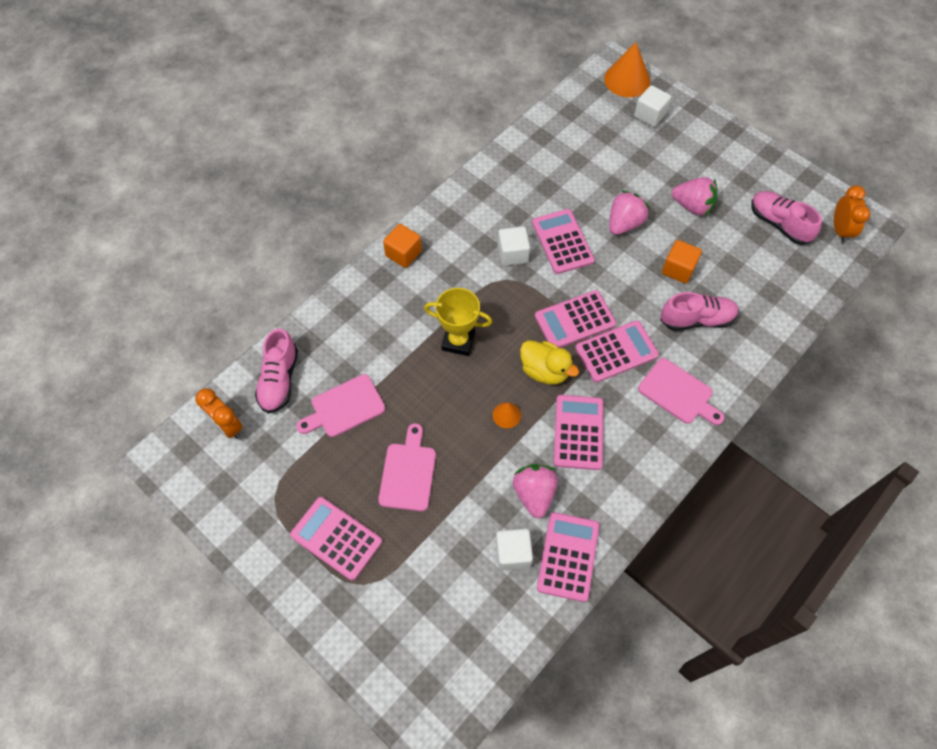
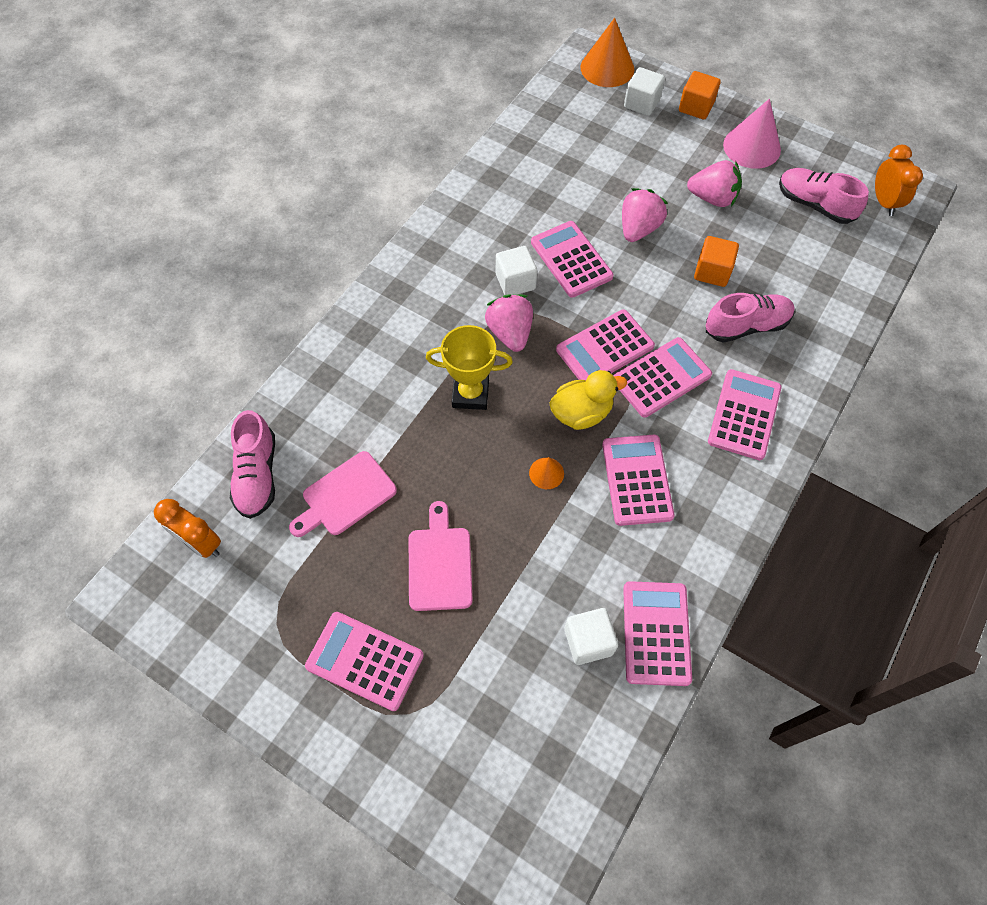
camera: 10 degrees left, 0 degrees up
(403, 254) = (384, 300): orange cube -> orange cube (696, 107)
(534, 494) = (599, 563): pink strawberry -> pink strawberry (510, 333)
(544, 371) = (581, 413): yellow duck -> yellow duck turned 45 degrees counterclockwise
(678, 393) = (744, 415): pink cutting board -> pink calculator
(736, 166) = (752, 147): none -> pink cone

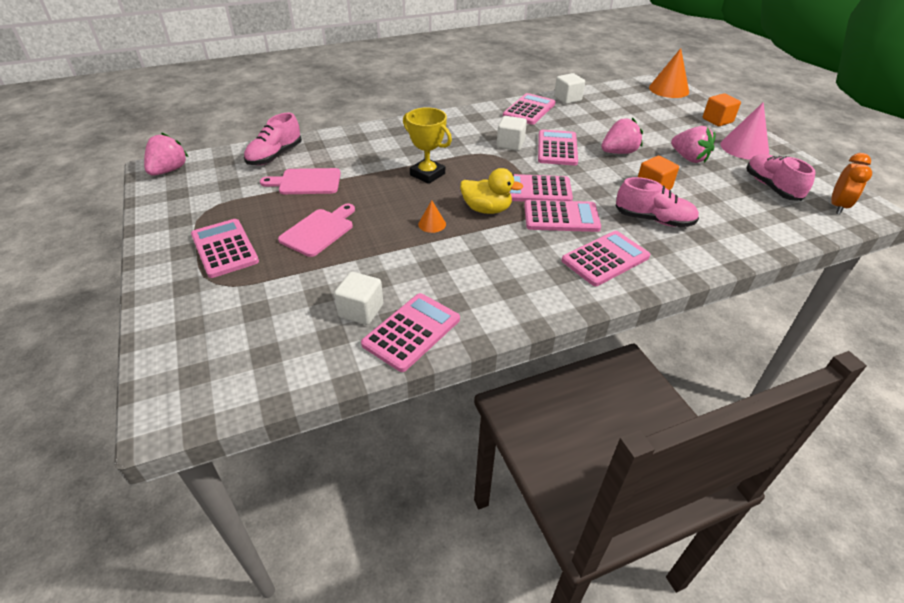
camera: 35 degrees right, 20 degrees down
(201, 543) = (215, 167): orange clock -> none
(510, 333) = (482, 161): pink strawberry -> pink strawberry (169, 170)
(637, 480) = (488, 253): pink calculator -> pink calculator (529, 110)
(641, 103) = (678, 108): white cube -> white cube (567, 99)

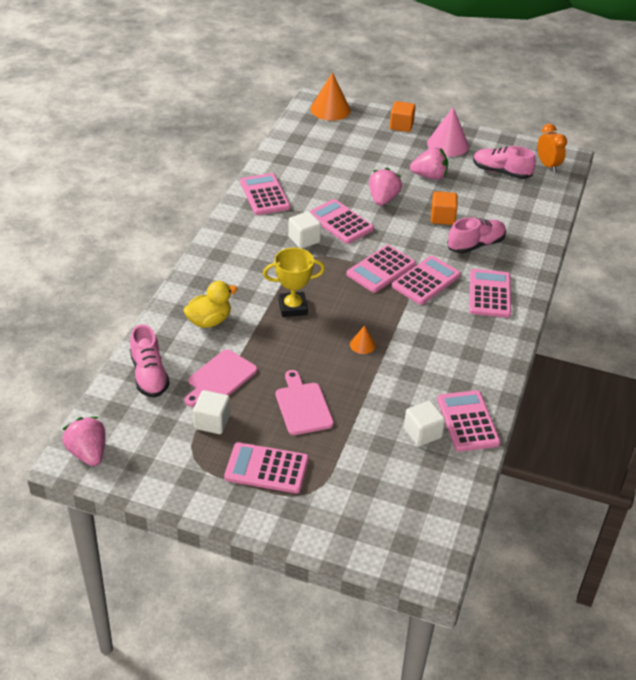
camera: 50 degrees left, 0 degrees up
(486, 209) = (376, 308): yellow duck -> yellow duck (209, 321)
(567, 99) = (275, 164): white cube -> white cube (212, 422)

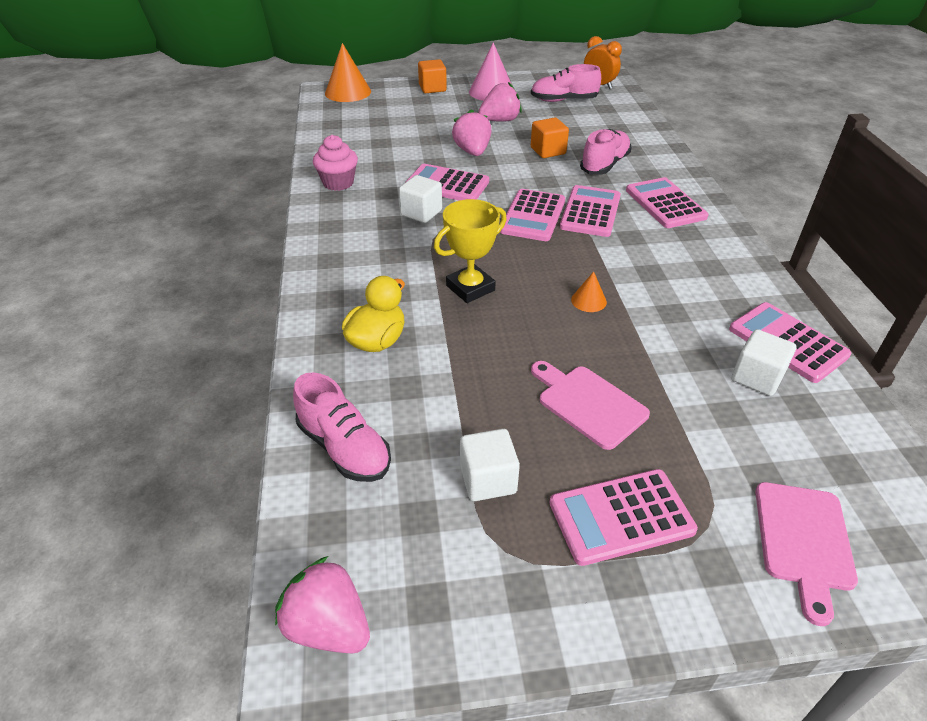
camera: 25 degrees left, 0 degrees up
(220, 378) = (449, 410): pink cutting board -> pink cutting board (804, 541)
(264, 195) = (338, 183): pink calculator -> pink cupcake

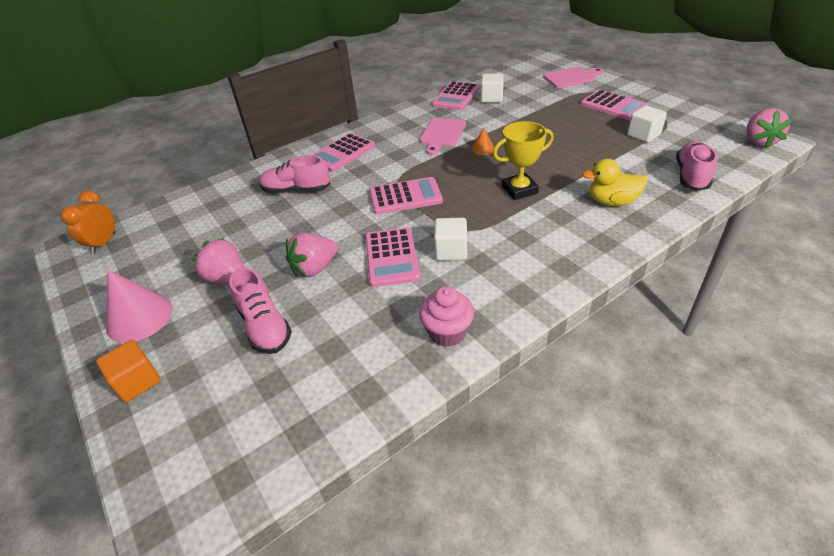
camera: 115 degrees left, 0 degrees up
(348, 92) = (175, 485): orange cone -> none
(470, 288) = (519, 190): yellow trophy -> yellow trophy turned 45 degrees counterclockwise
(548, 151) = (286, 225): orange cube -> none
(563, 100) = (155, 253): pink shoe -> pink shoe (265, 326)
(588, 404) = (564, 127): pink cutting board -> pink cutting board (442, 134)
(590, 212) = (378, 176): pink calculator -> none

